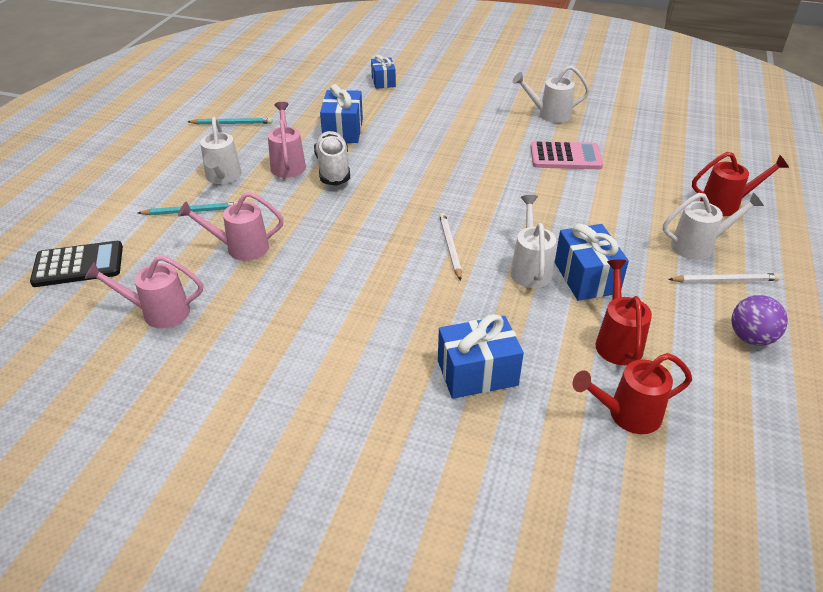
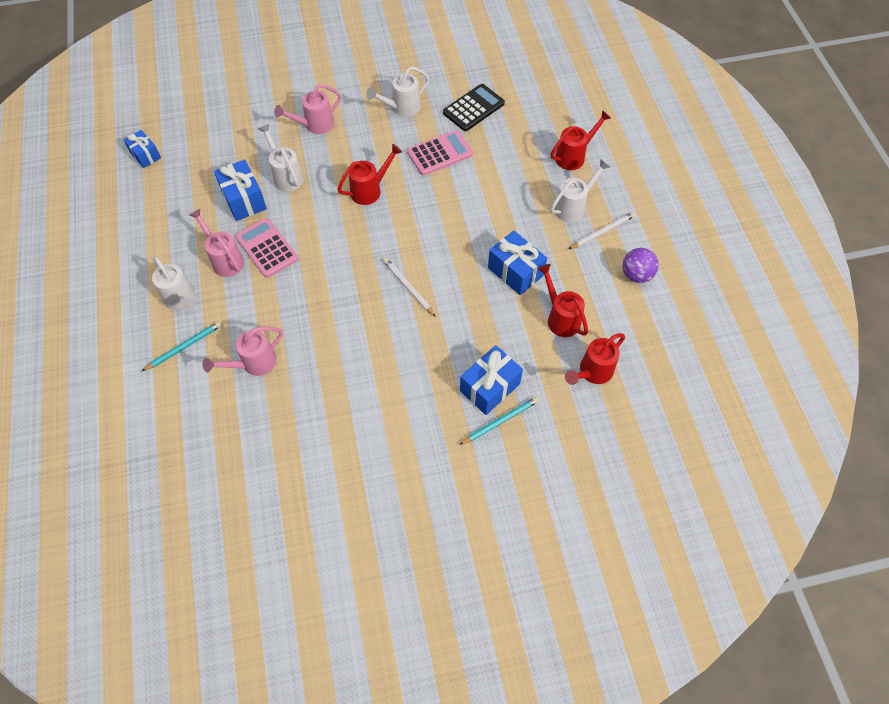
camera: 30 degrees left, 20 degrees up
(78, 265) = (137, 443): black calculator -> black calculator (473, 108)
(159, 312) = (239, 451): pink watering can -> pink watering can (315, 125)
(232, 123) = (138, 233): turquoise pencil -> turquoise pencil (500, 421)
(333, 169) = (267, 248): white shoe -> pink calculator
(383, 81) = (237, 122): blue gift -> blue gift (145, 155)
(469, 161) = (370, 190): none -> red watering can
(530, 269) = (475, 281): white watering can -> white watering can (286, 176)

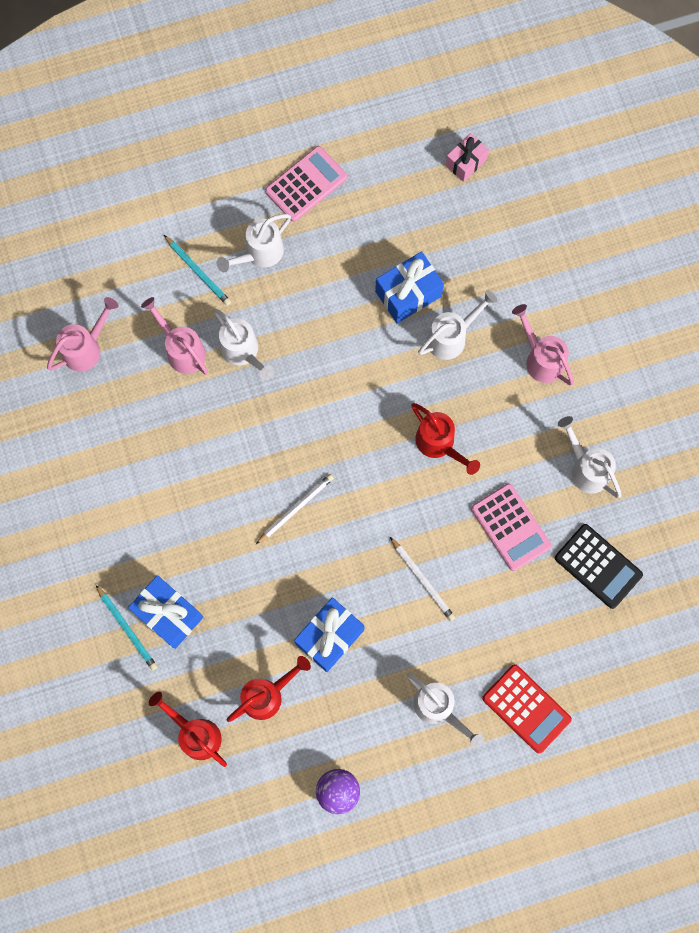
camera: 85 degrees right, 15 degrees up
(145, 155) = (466, 162): blue gift -> pink gift
(225, 259) = (317, 290): pink watering can -> pink watering can (86, 348)
(266, 317) = (243, 352): none -> white watering can
(267, 248) = (338, 335): pink calculator -> pink calculator (306, 184)
(573, 156) = (526, 708): red watering can -> red calculator
(602, 232) = (401, 747): white pencil -> white pencil (423, 580)

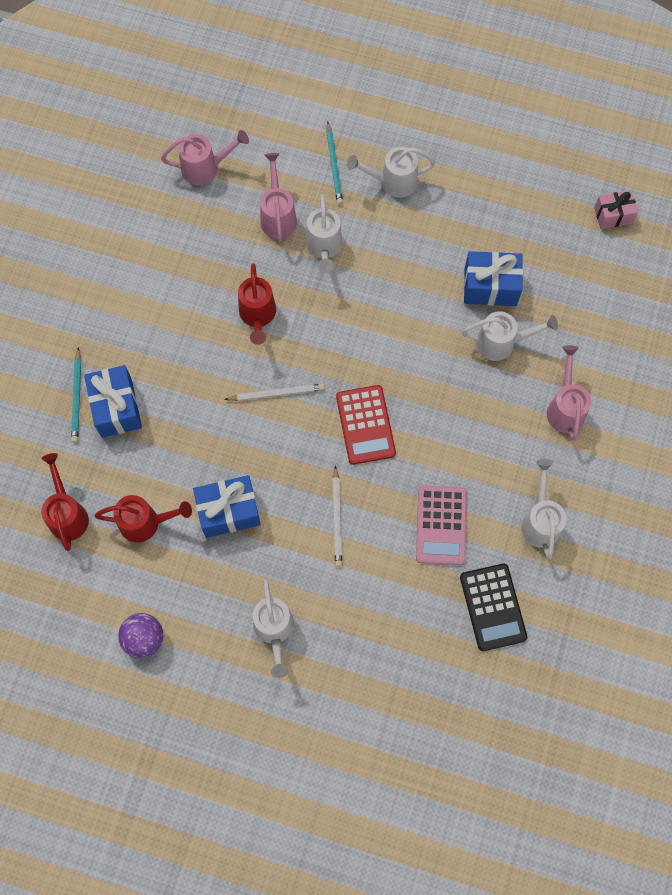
camera: 35 degrees right, 5 degrees down
(306, 184) = (469, 153): pink calculator -> none
(439, 444) = (430, 420): red watering can -> red watering can (258, 315)
(526, 708) = (347, 681): red calculator -> red calculator (365, 425)

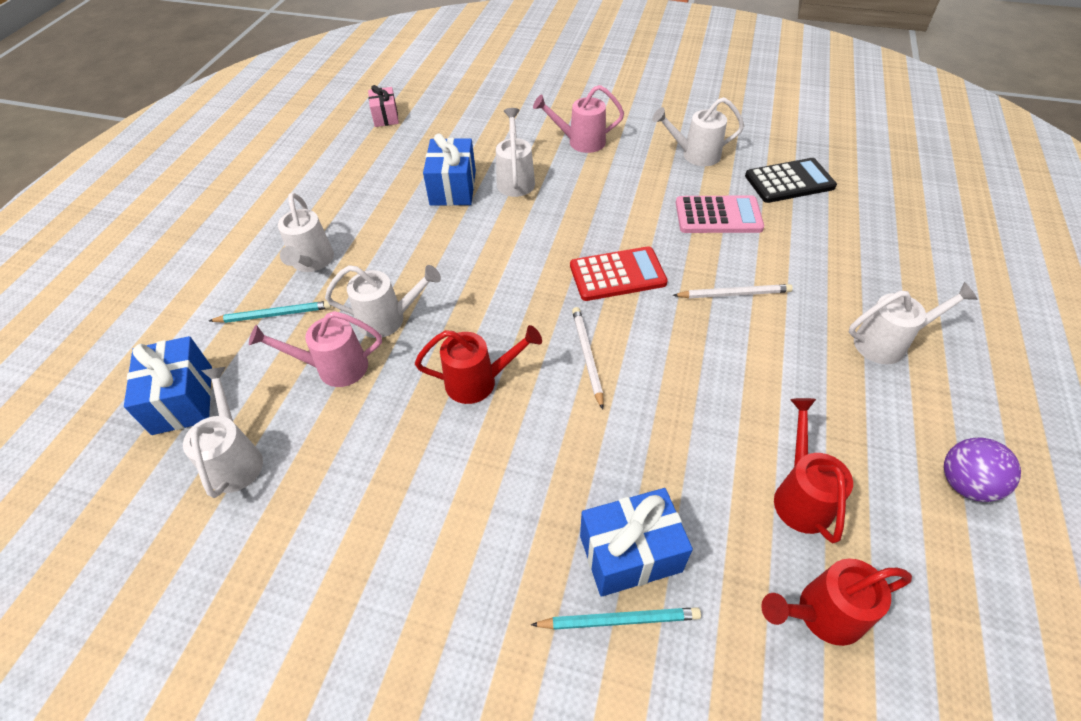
camera: 90 degrees left, 20 degrees down
(205, 168) = (236, 459): pink watering can -> white watering can
(229, 511) = (755, 397): blue gift -> blue gift (183, 399)

